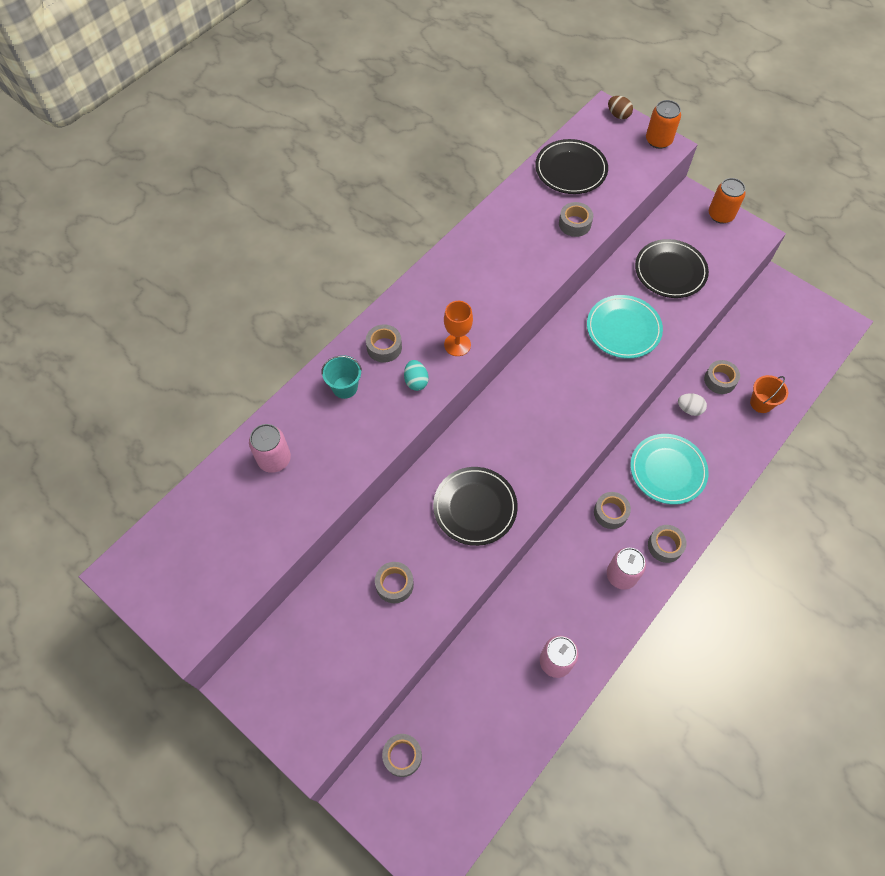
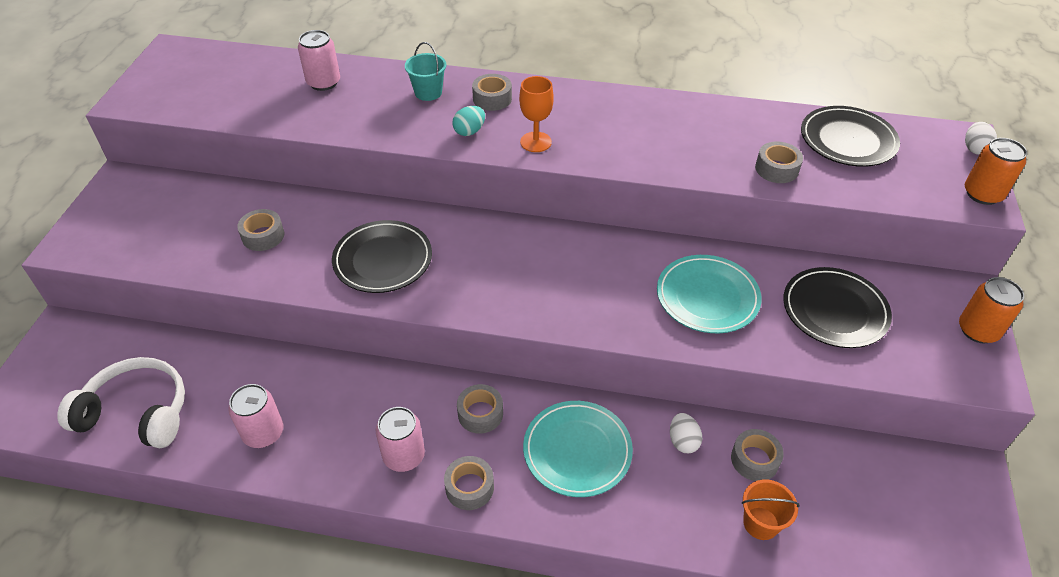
camera: 60 degrees right, 15 degrees down
(402, 756) = (110, 346): grey tape -> none
(487, 750) = (137, 412): none -> white headphones
(618, 115) = (974, 149): brown egg -> white egg

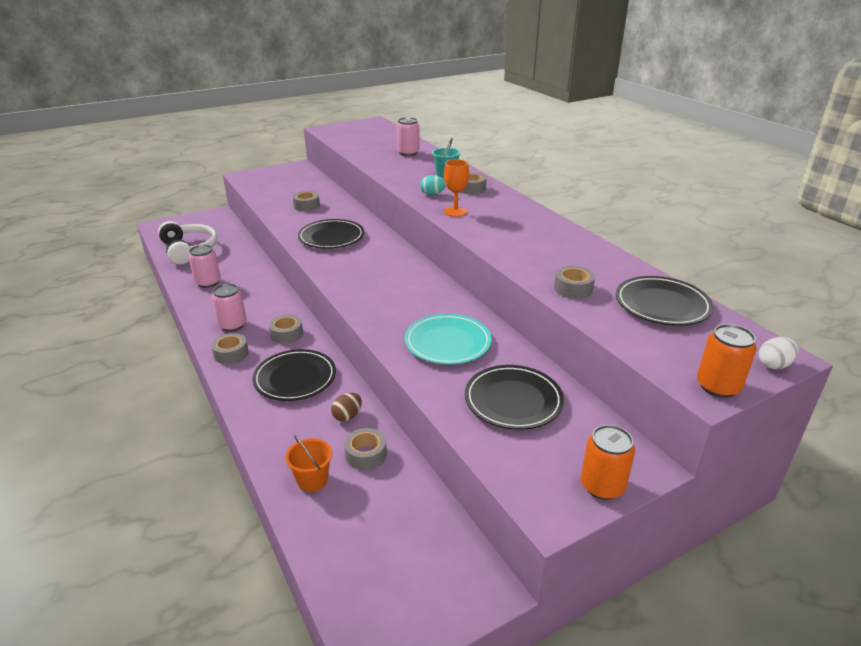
camera: 50 degrees right, 15 degrees down
(577, 451) = (295, 378): turquoise plate -> black plate
(683, 441) = (347, 416): white egg -> brown egg

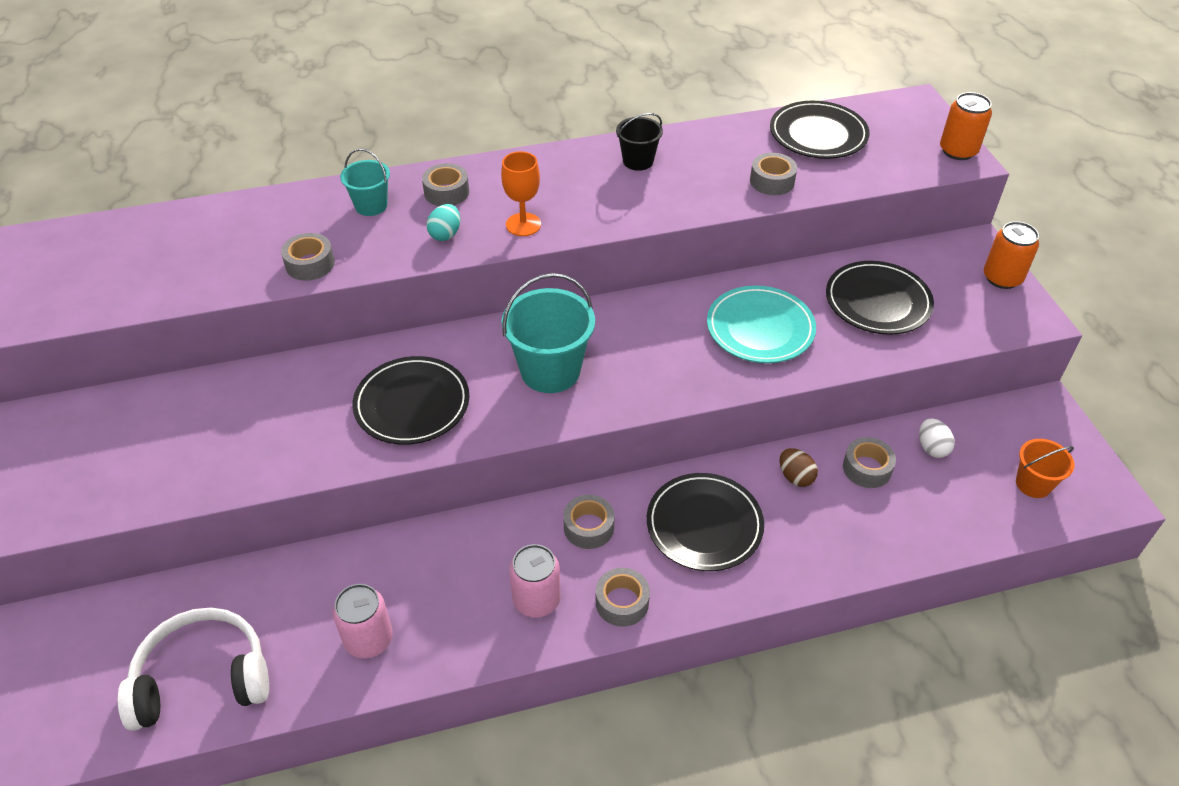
camera: 75 degrees left, 15 degrees up
(306, 206) = (255, 425): grey tape -> grey tape (310, 264)
(312, 480) = (903, 522): orange bucket -> orange bucket (1033, 484)
(371, 270) = (550, 371): none -> turquoise bucket
(408, 153) = (240, 229): pink can -> none
(552, 237) = (638, 161): none -> black bucket
(774, 365) = (928, 111): white egg -> white egg (932, 448)

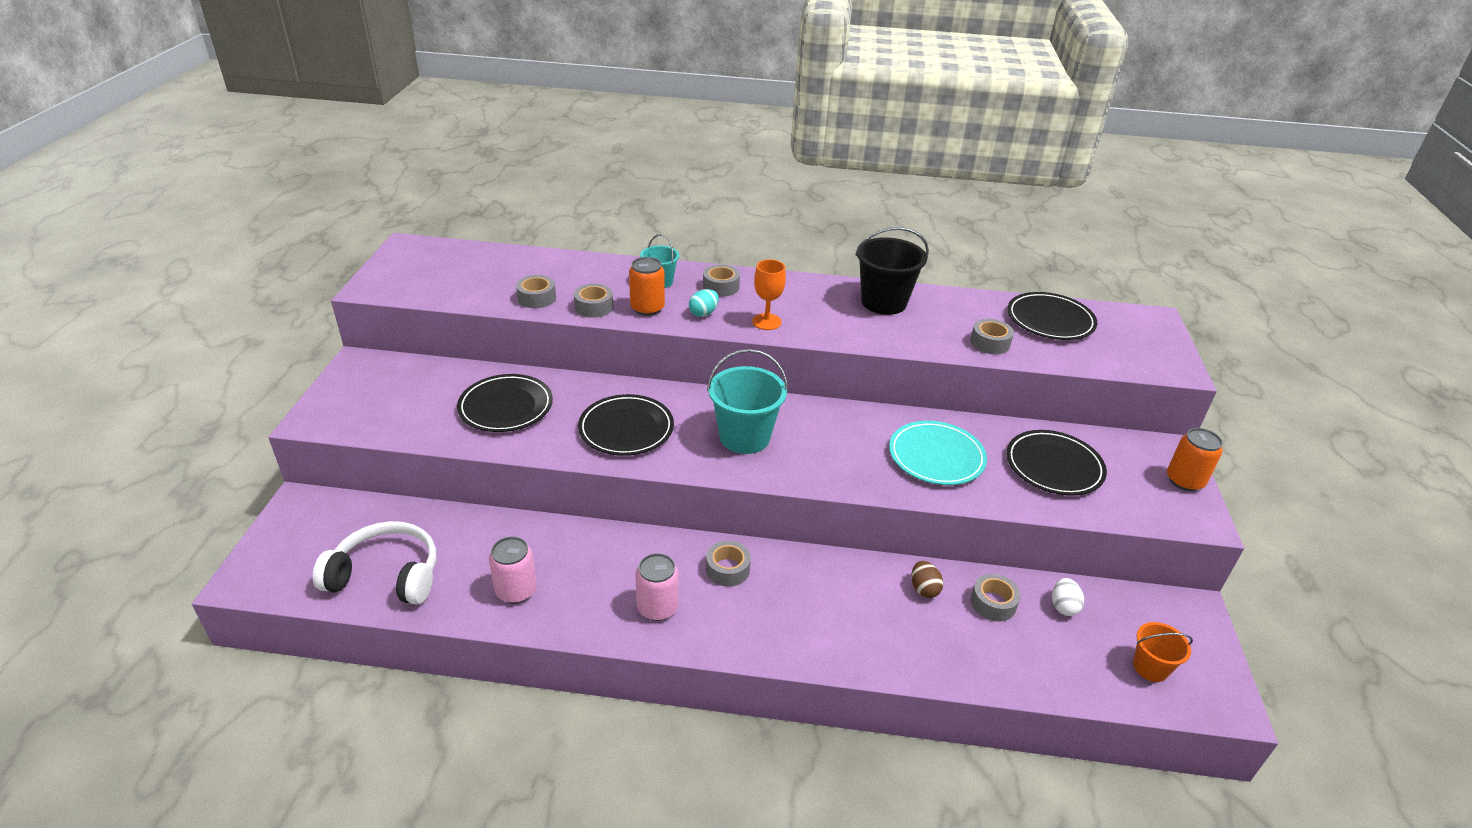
camera: 20 degrees right, 10 degrees down
(622, 602) = (725, 633): grey tape -> grey tape (537, 298)
(638, 161) = (883, 302): black bucket -> black bucket, size x1.75
(704, 525) = (824, 599): black plate -> black plate (506, 407)
(958, 151) = (1175, 362): orange can -> orange can (647, 308)

